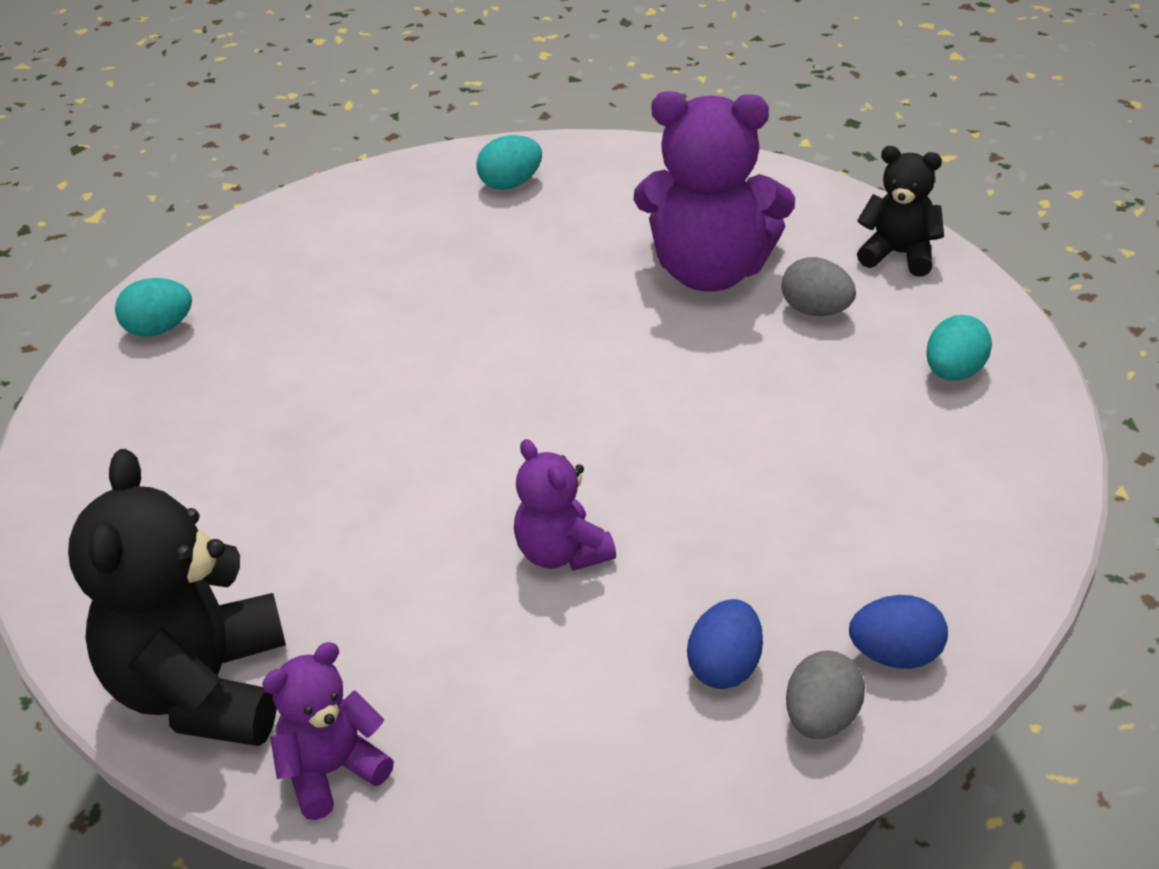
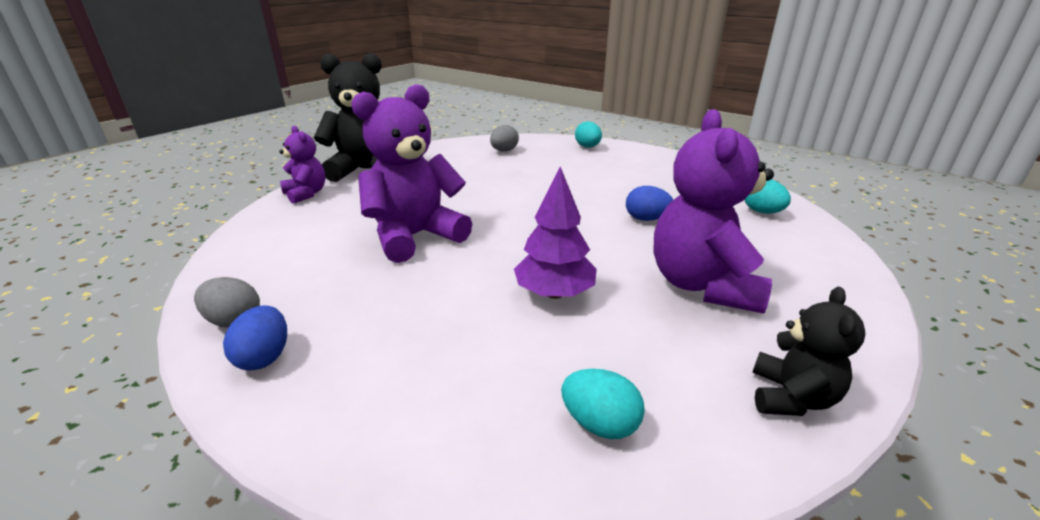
camera: 85 degrees right, 10 degrees down
(562, 553) = (415, 236): purple teddy bear -> purple teddy bear, size x1.84
(725, 667) = (300, 286): blue egg -> blue egg (646, 219)
(734, 394) = (554, 293): none -> purple tree
(816, 311) = (671, 336): grey egg -> grey egg (504, 151)

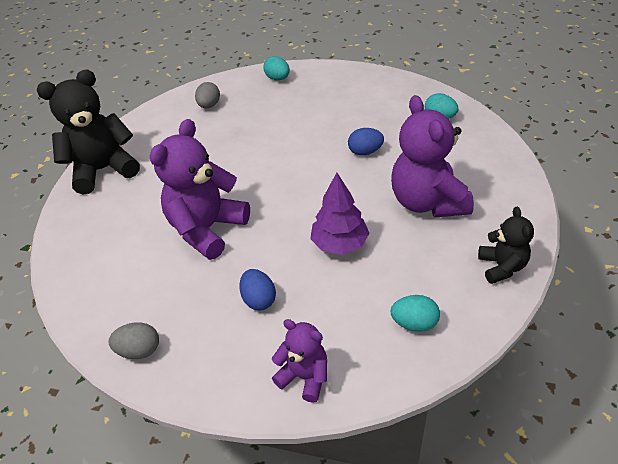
camera: 20 degrees left, 15 degrees up
(264, 357) = (188, 365): blue egg -> blue egg (259, 299)
(306, 194) = (74, 216): purple teddy bear -> purple teddy bear (304, 376)

